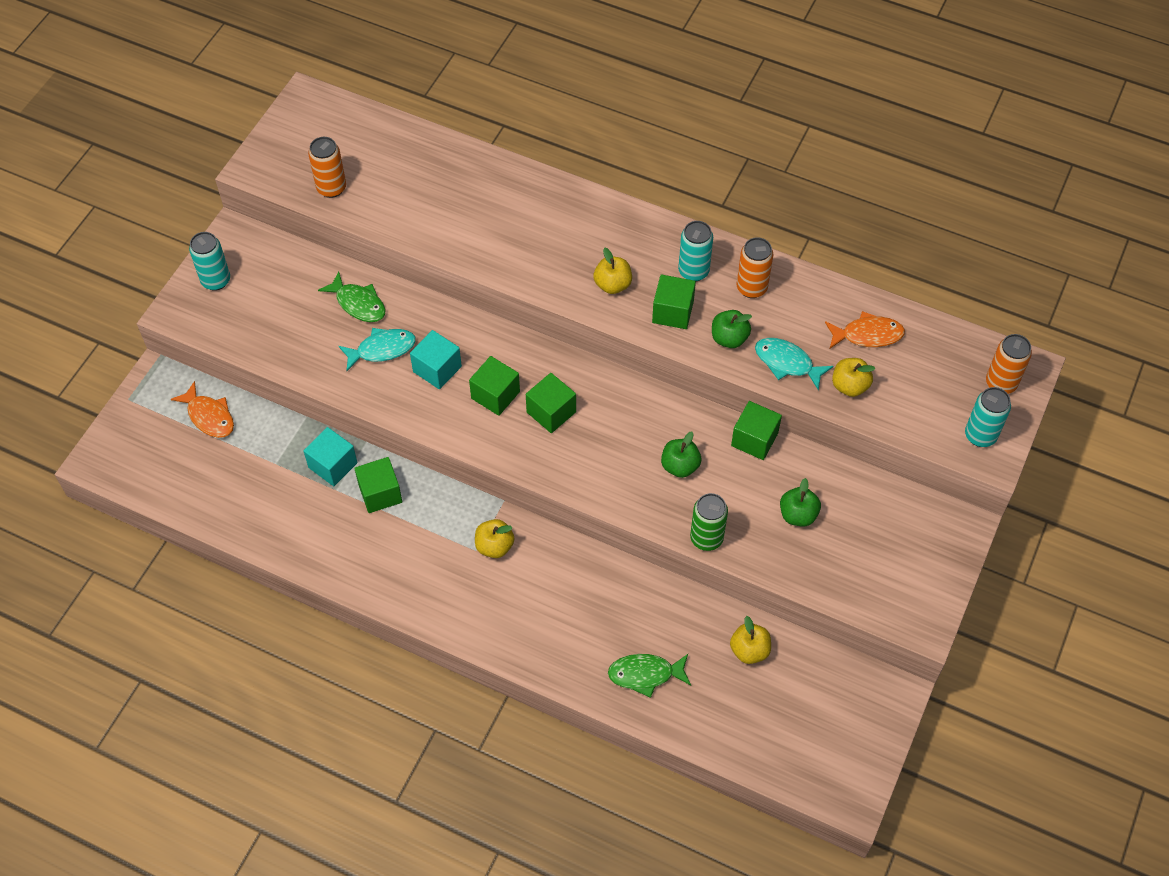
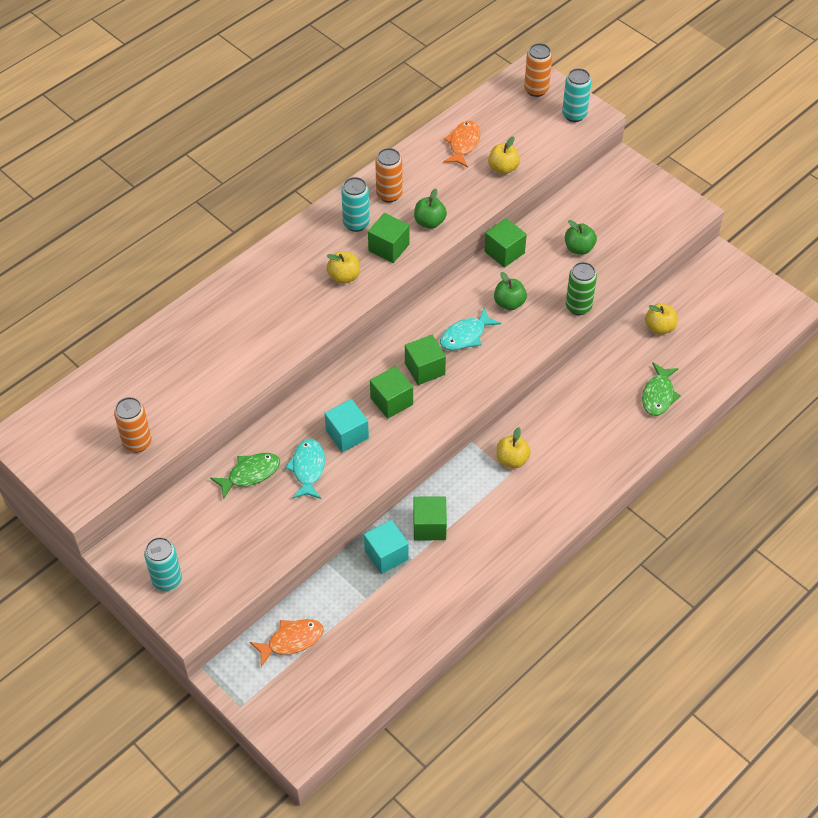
camera: 70 degrees left, 5 degrees down
(787, 363) = (467, 196): turquoise fish -> turquoise fish (465, 336)

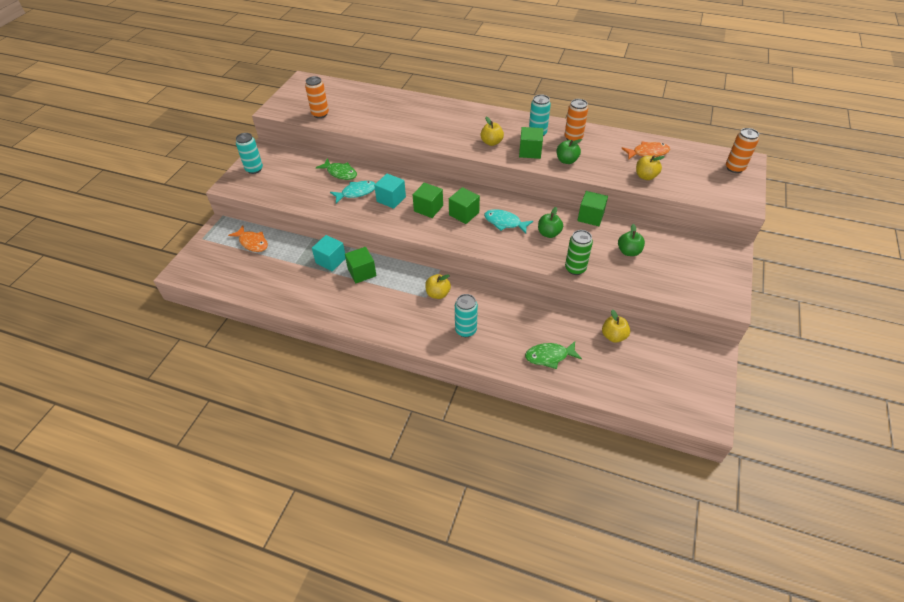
camera: 65 degrees right, 5 degrees down
(574, 115) = (733, 193): turquoise can -> turquoise can (465, 330)

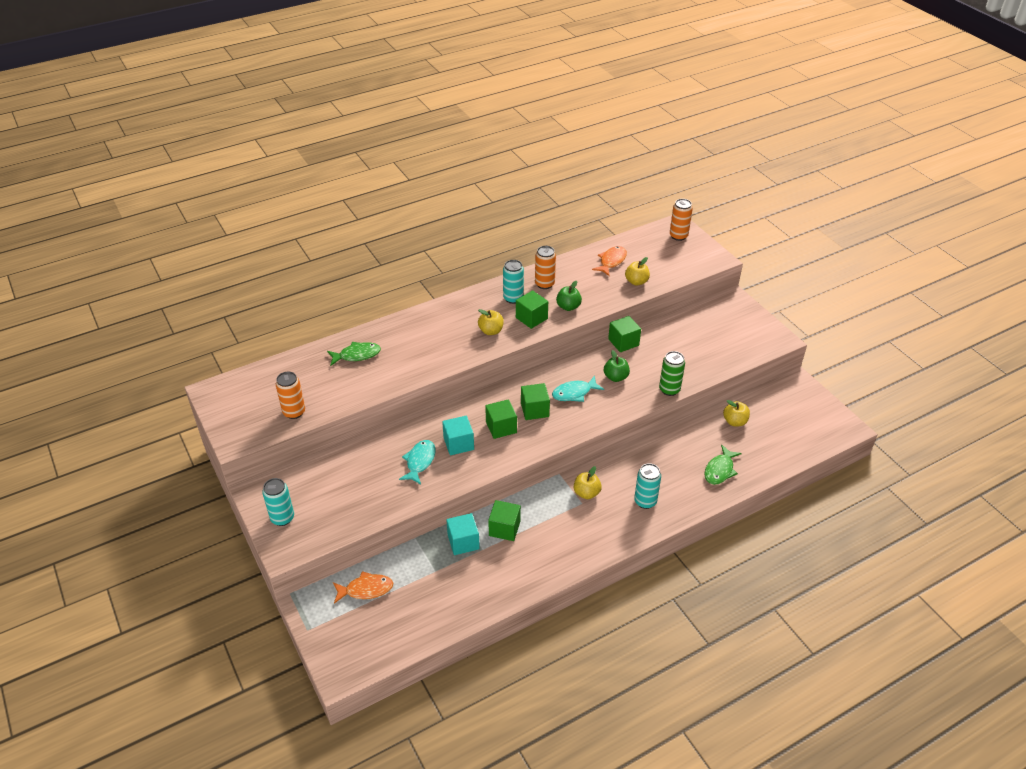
camera: 50 degrees left, 5 degrees down
(340, 173) = (375, 456): green fish -> green fish (357, 355)
(628, 251) = (682, 350): green apple -> none

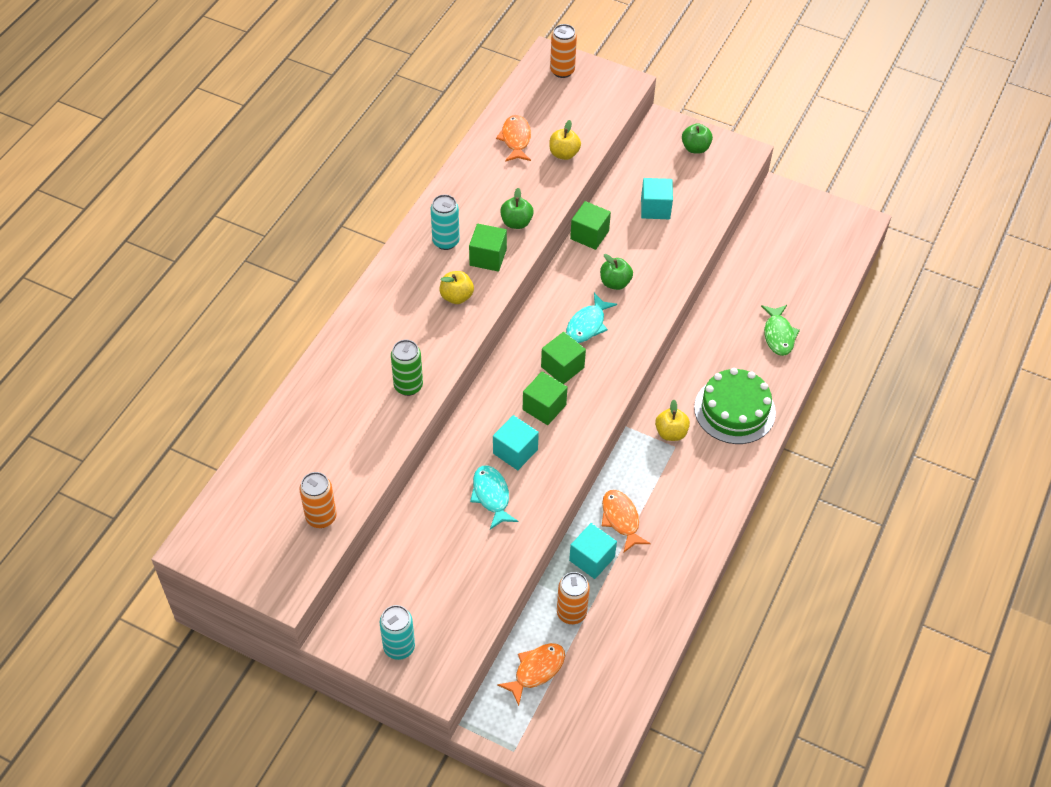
camera: 35 degrees left, 10 degrees up
(357, 355) = (328, 406): green fish -> none
(504, 528) = (621, 519): green cube -> orange fish
(544, 284) = (465, 205): orange can -> orange can (571, 613)
(645, 501) = (734, 410): turquoise can -> green cake
(669, 389) = (680, 270): green can -> green can (408, 386)
(684, 346) = (655, 208): none -> turquoise cube
(734, 421) = (752, 271): yellow apple -> none
(745, 323) = (695, 148): none -> green apple

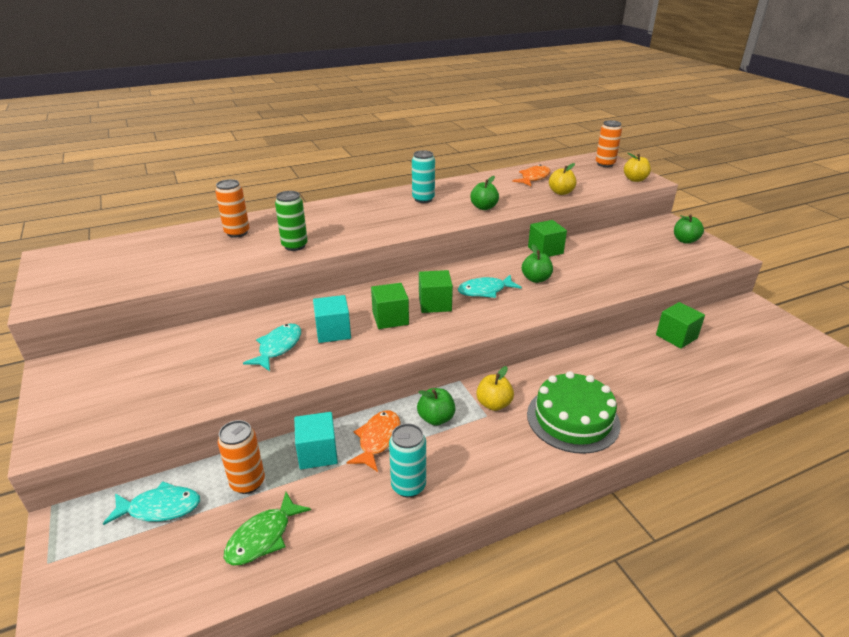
camera: 40 degrees right, 20 degrees down
(321, 517) = (132, 279): orange can -> orange can (237, 233)
(399, 647) = (71, 400): turquoise can -> turquoise can (408, 486)
(456, 297) = (392, 222): yellow apple -> yellow apple (635, 179)
(488, 257) = (441, 214): green cube -> green cube (676, 336)
(536, 670) = (160, 508): orange fish -> turquoise fish
(643, 474) = (436, 418): none -> green apple
(655, 208) = (616, 256): turquoise cube -> none
(778, 335) = (671, 388): green fish -> green fish (263, 537)

